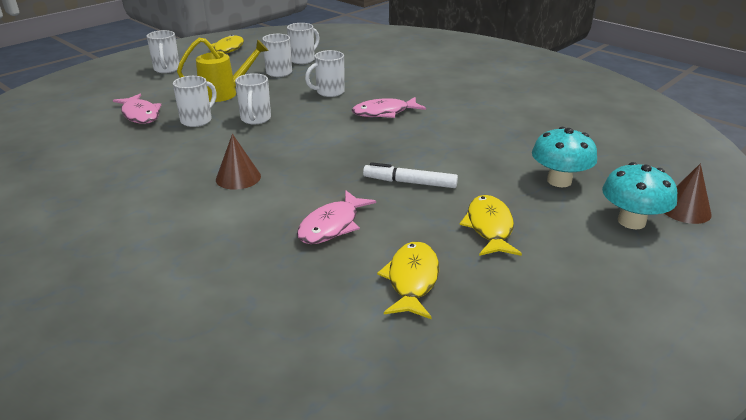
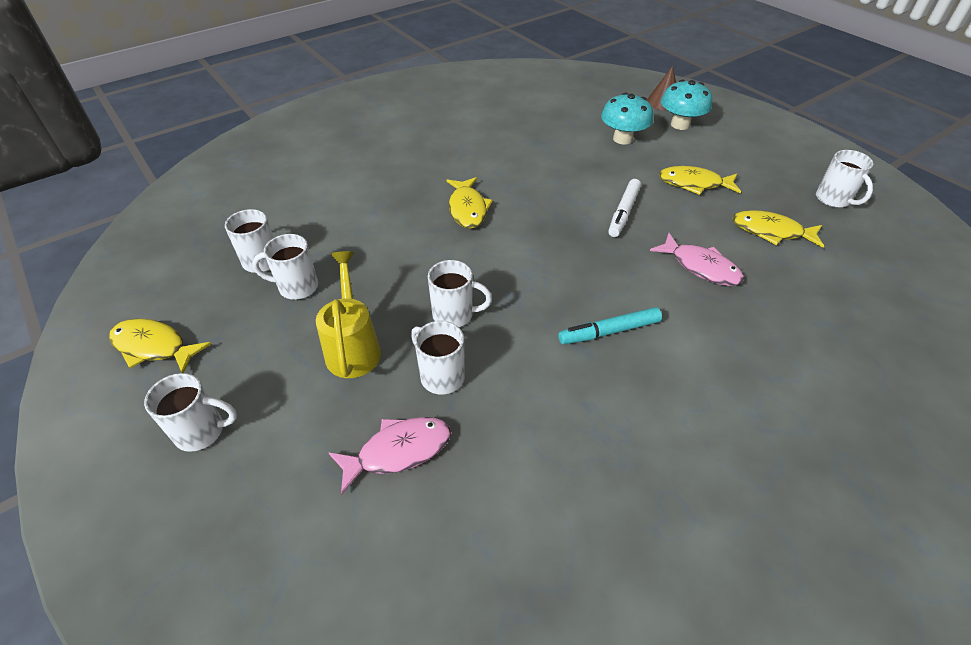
camera: 80 degrees left, 15 degrees up
(238, 177) = (609, 331): brown cone -> turquoise marker
(329, 92) = (392, 245): white mug -> white mug (833, 200)
(384, 113) = (467, 209): pink fish -> yellow fish

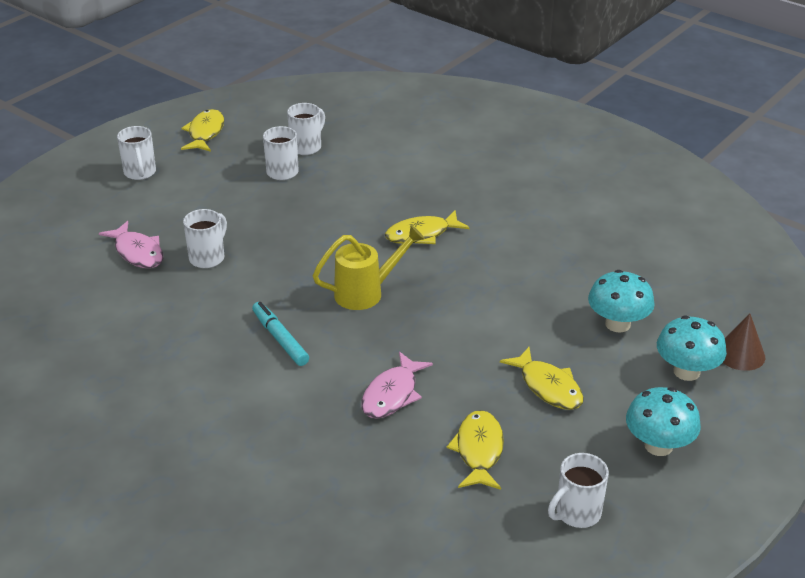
camera: 75 degrees right, 10 degrees down
(353, 347) = (226, 212): yellow watering can -> yellow watering can (366, 292)
(455, 315) = (275, 252): white mug -> none
(623, 212) = (463, 335): white marker -> none
(694, 184) = (548, 387): yellow fish -> yellow fish turned 150 degrees clockwise
(758, 152) = (658, 445): none -> turquoise mushroom

